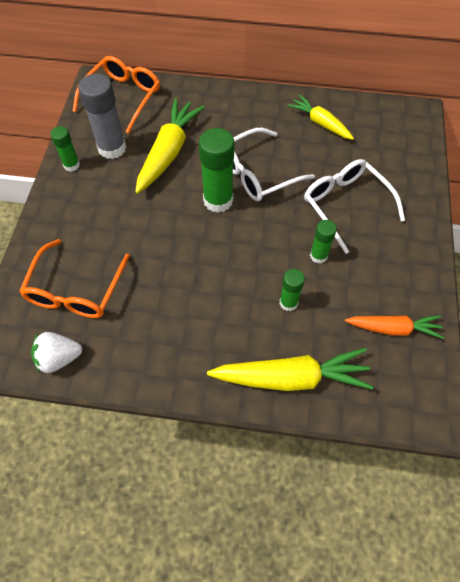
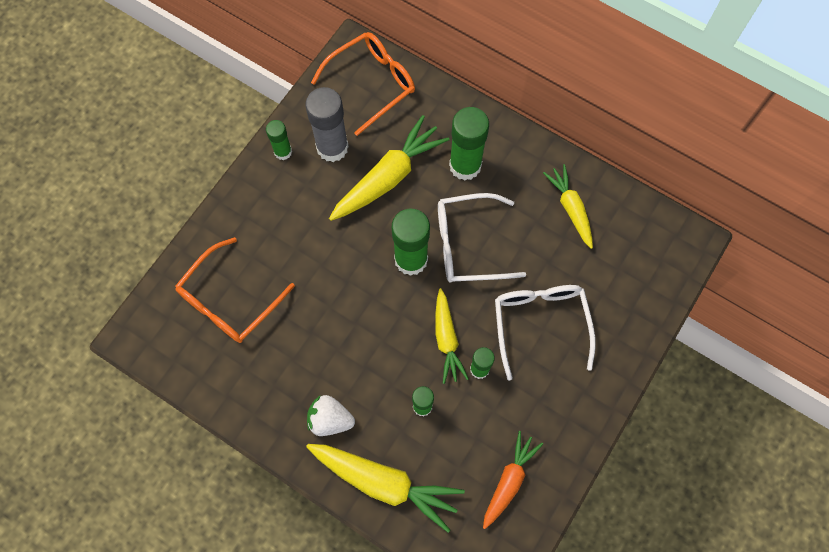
camera: 25 degrees right, 10 degrees up
(59, 358) = (187, 365): white strawberry -> white strawberry (330, 419)
(225, 124) = (465, 165): none -> green glue stick
(279, 245) = (446, 339): none -> yellow carrot
(393, 329) = (509, 481): orange carrot -> orange carrot turned 90 degrees counterclockwise

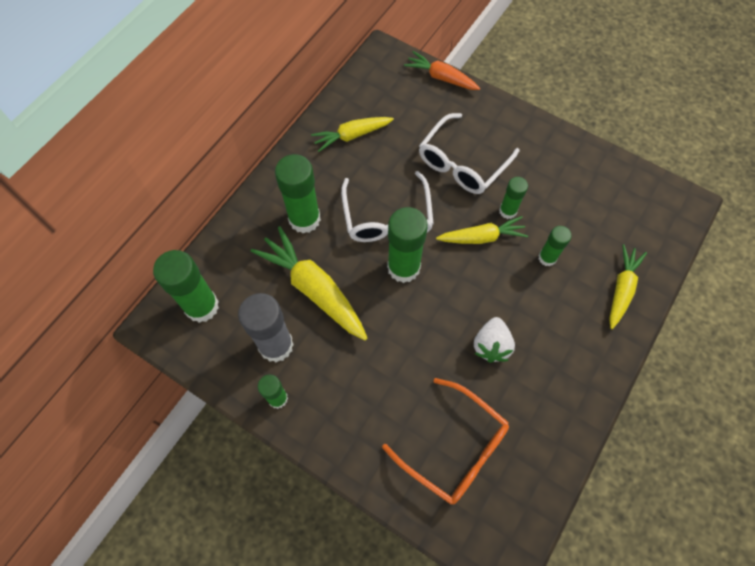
camera: 90 degrees left, 5 degrees down
(330, 419) = (570, 339): white strawberry -> white strawberry (491, 345)
(372, 83) = (202, 306): orange glasses -> green glue stick
(385, 483) = (621, 289): yellow carrot -> yellow carrot, size x0.63
(509, 481) = (603, 191): orange carrot -> orange carrot (441, 77)
(540, 324) = (462, 163): white glasses -> white glasses turned 45 degrees counterclockwise

